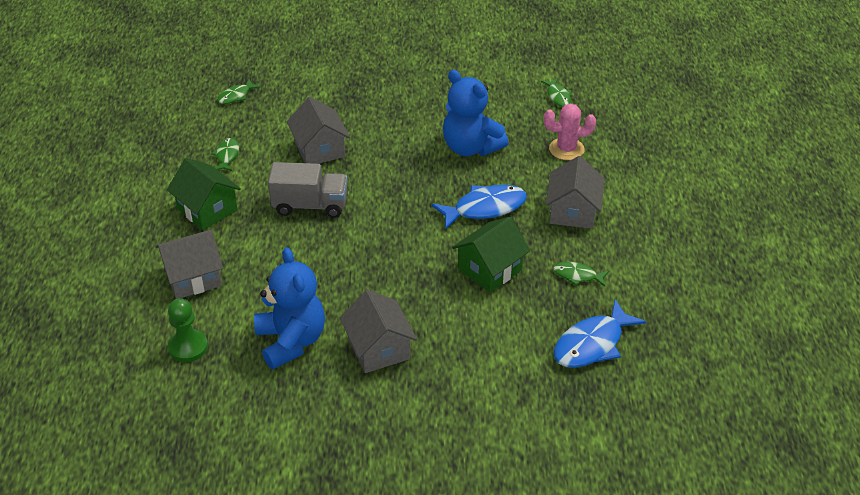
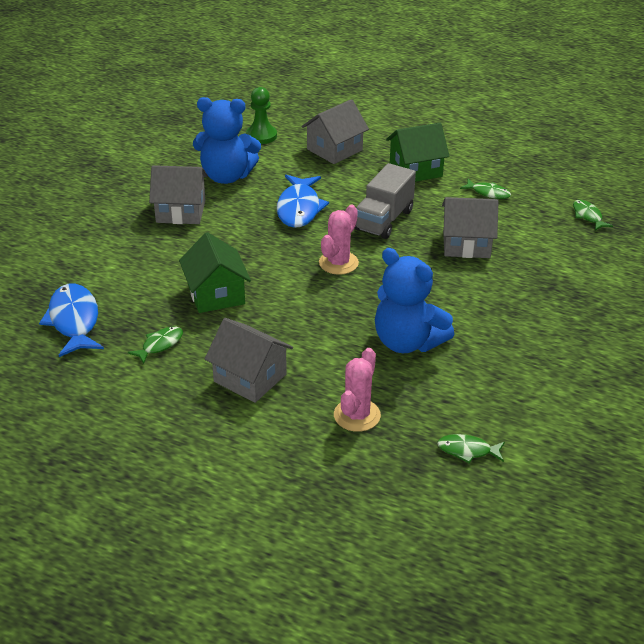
camera: 115 degrees right, 5 degrees down
(193, 277) = (334, 150): grey house -> grey house turned 45 degrees clockwise
(394, 212) = (338, 263): none -> pink cactus
(470, 147) = (407, 342): blue teddy bear -> blue teddy bear turned 120 degrees counterclockwise
(485, 208) = (302, 319): blue fish -> blue fish (299, 208)

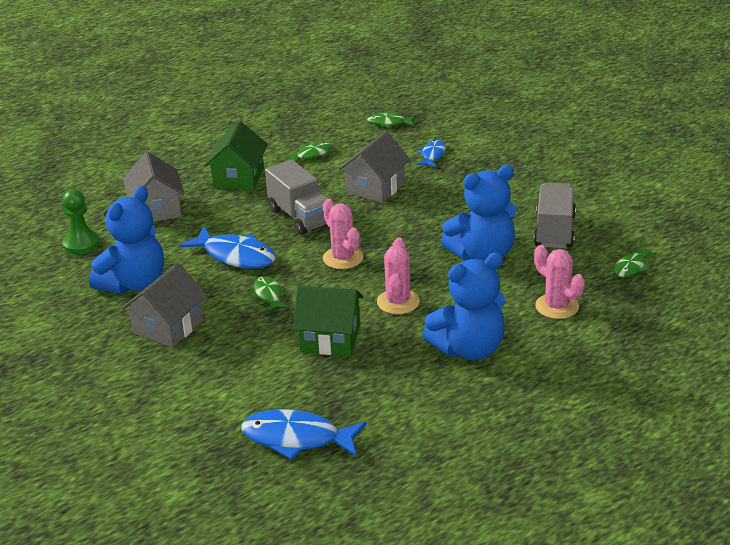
camera: 60 degrees left, 5 degrees down
(160, 345) = (381, 390): green fish -> green fish (268, 295)
(250, 378) = (469, 349): grey house -> blue teddy bear
(294, 314) = (398, 302): none -> pink cactus
(489, 377) = (554, 231): none -> grey truck
(556, 259) = (432, 155): none -> blue fish

